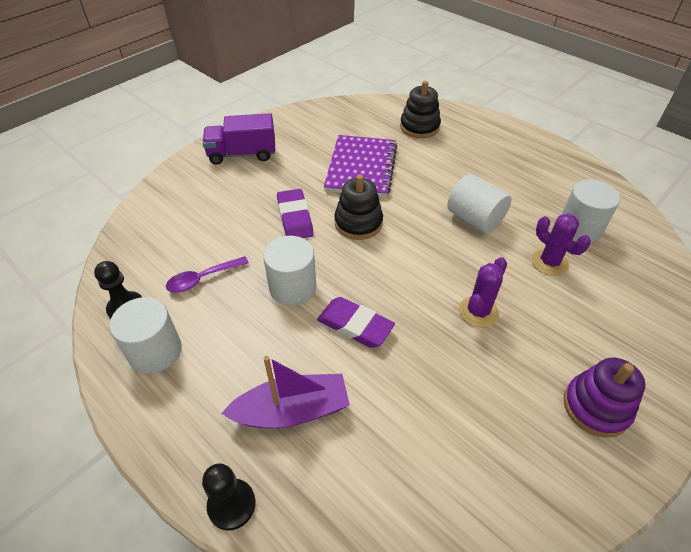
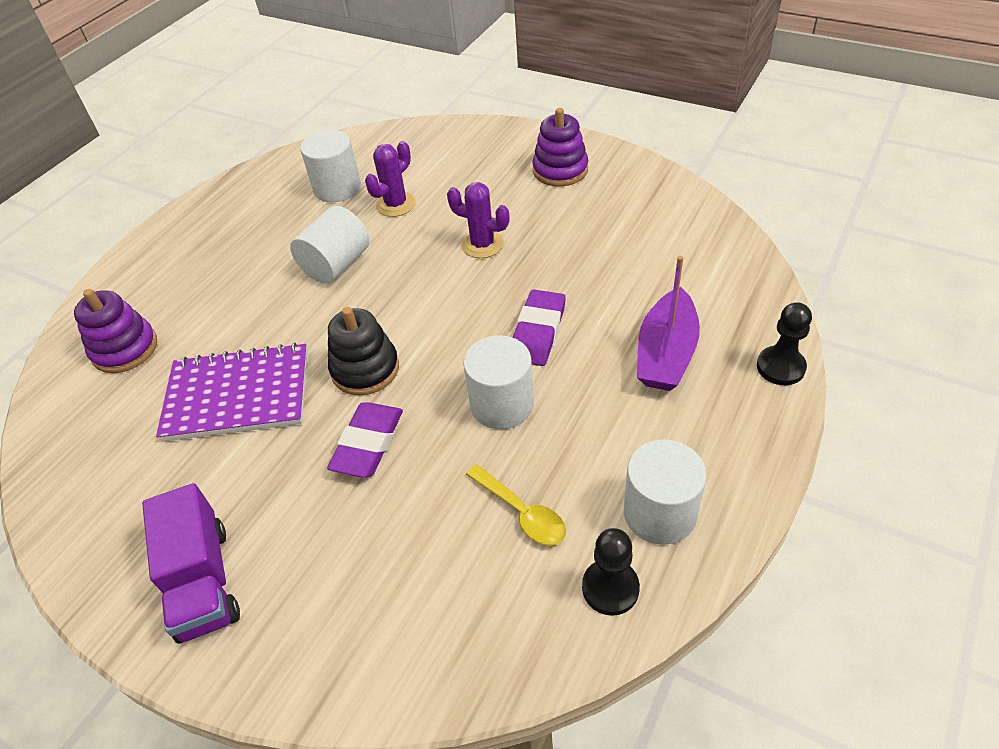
camera: 100 degrees left, 0 degrees up
(202, 279) = (522, 513): purple spoon -> yellow spoon
(292, 411) = (666, 353): purple boat -> purple boat turned 135 degrees counterclockwise
(295, 218) = (368, 443): purple eraser -> purple eraser turned 45 degrees counterclockwise
(419, 127) = (125, 349): black stacking toy -> purple stacking toy

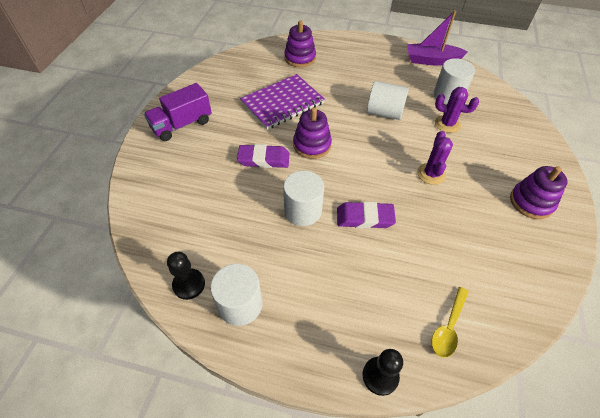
camera: 70 degrees right, 5 degrees up
(238, 395) = (282, 103): purple notebook -> purple notebook turned 75 degrees clockwise
(365, 369) = (312, 145): black stacking toy -> purple stacking toy
(522, 513) = (231, 234): yellow spoon -> yellow spoon (448, 327)
(666, 353) = (369, 294): purple boat -> purple boat (431, 60)

